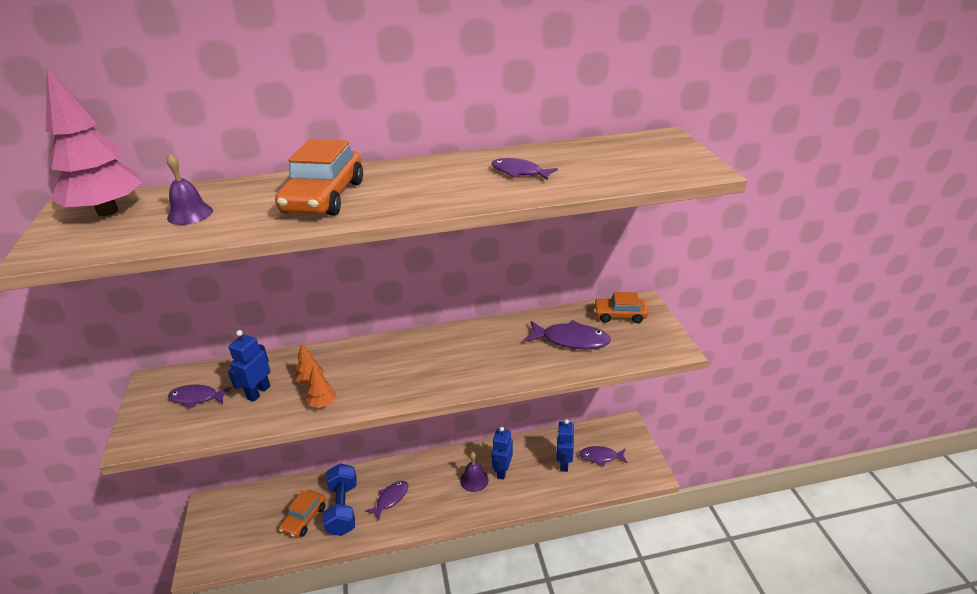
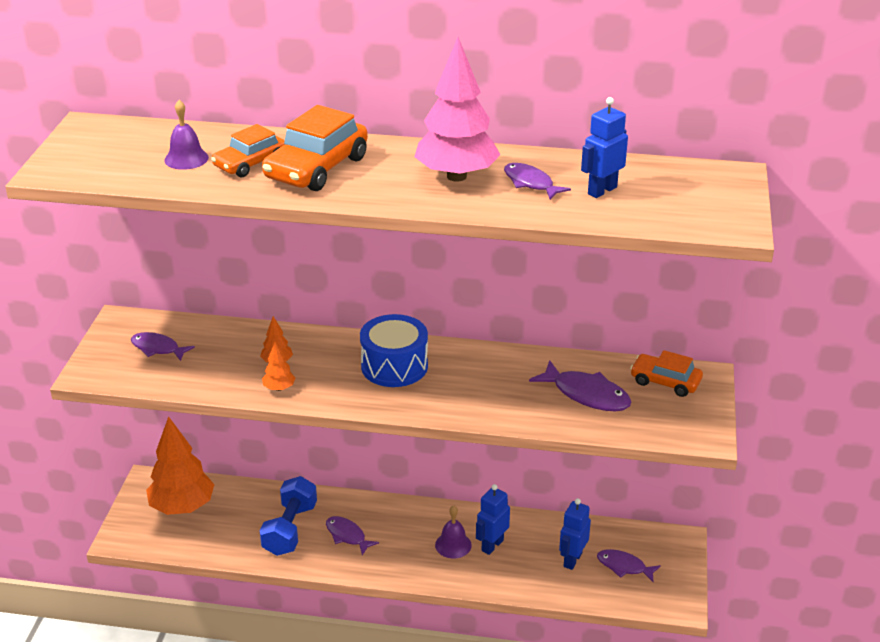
camera: 20 degrees right, 0 degrees up
(107, 211) = (115, 139): pink tree -> pink tree (456, 176)
(245, 518) = (182, 507): none -> orange tree
(258, 392) = (219, 359): blue robot -> blue robot (602, 190)
(304, 518) = (244, 526): orange car -> orange car (250, 163)
(390, 499) = (347, 535): purple fish -> purple fish turned 105 degrees counterclockwise
(412, 358) = (394, 366): none -> blue drum

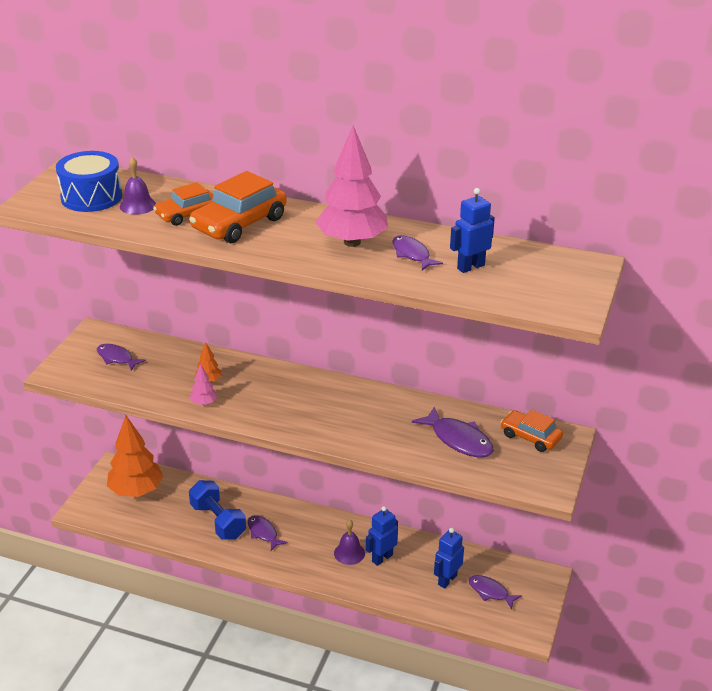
camera: 10 degrees right, 0 degrees up
(279, 388) = (203, 403): orange tree -> pink tree
(290, 529) = (218, 521): blue dumbbell -> blue dumbbell turned 60 degrees counterclockwise
(394, 366) = (303, 396): blue drum -> blue drum (91, 197)

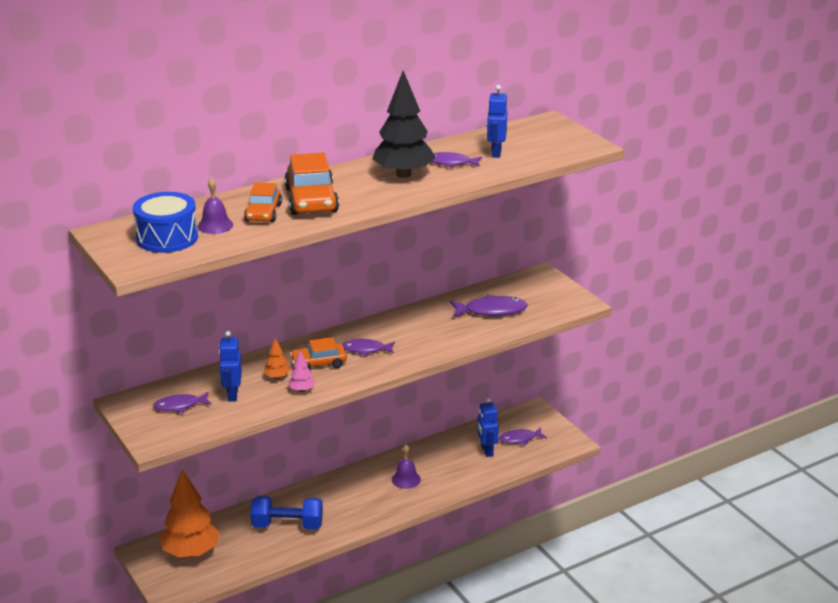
camera: 50 degrees left, 5 degrees down
(263, 533) = (331, 509): purple fish -> purple fish (366, 349)
(352, 242) = (403, 174): pink tree -> black tree
(382, 558) = (430, 467): blue robot -> blue robot (232, 395)
(530, 437) = (524, 286): orange car -> orange car (319, 363)

